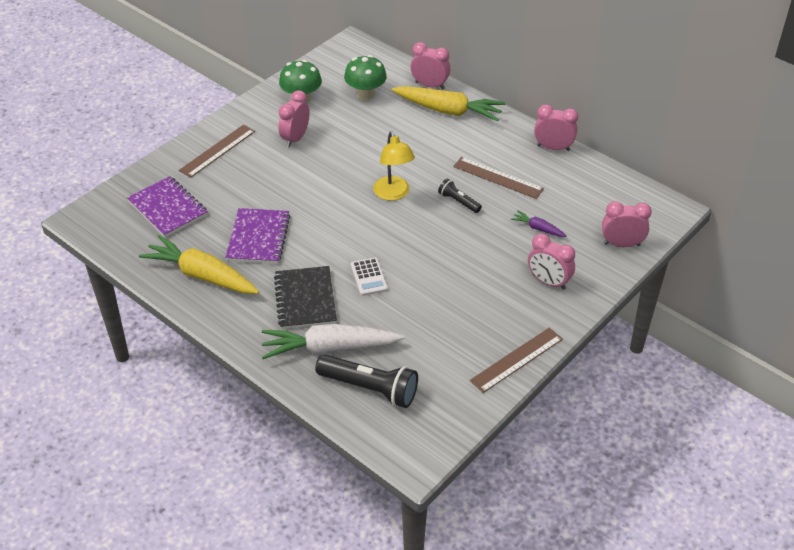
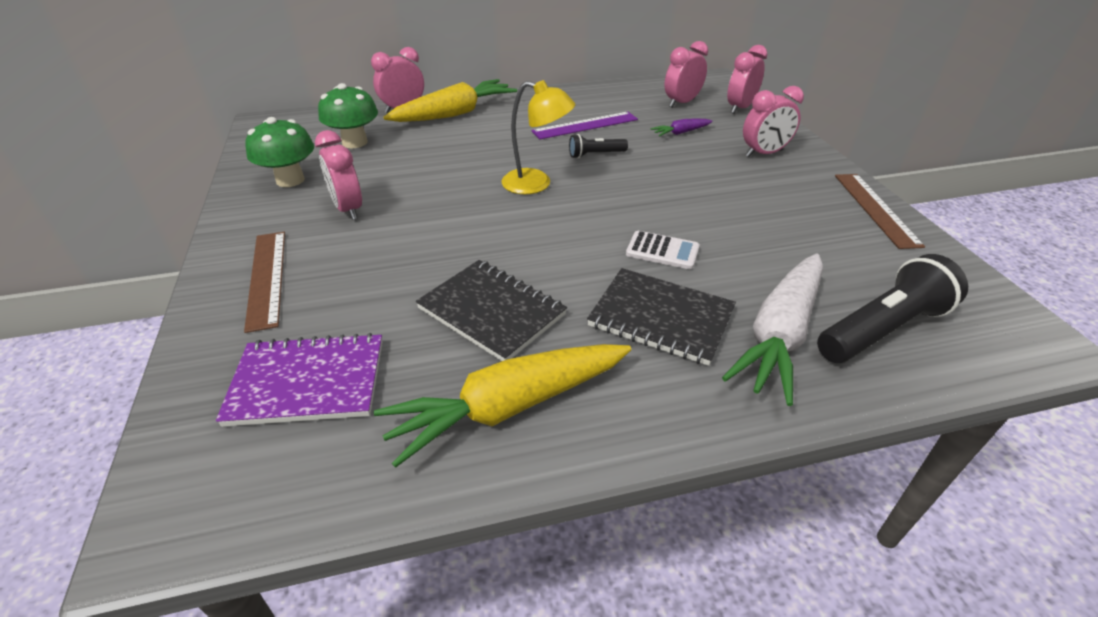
camera: 55 degrees left, 5 degrees down
(258, 238) = (491, 312): purple notebook -> black notebook
(498, 177) = (585, 125): brown ruler -> purple ruler
(553, 148) = (577, 91): pink clock -> pink clock (681, 103)

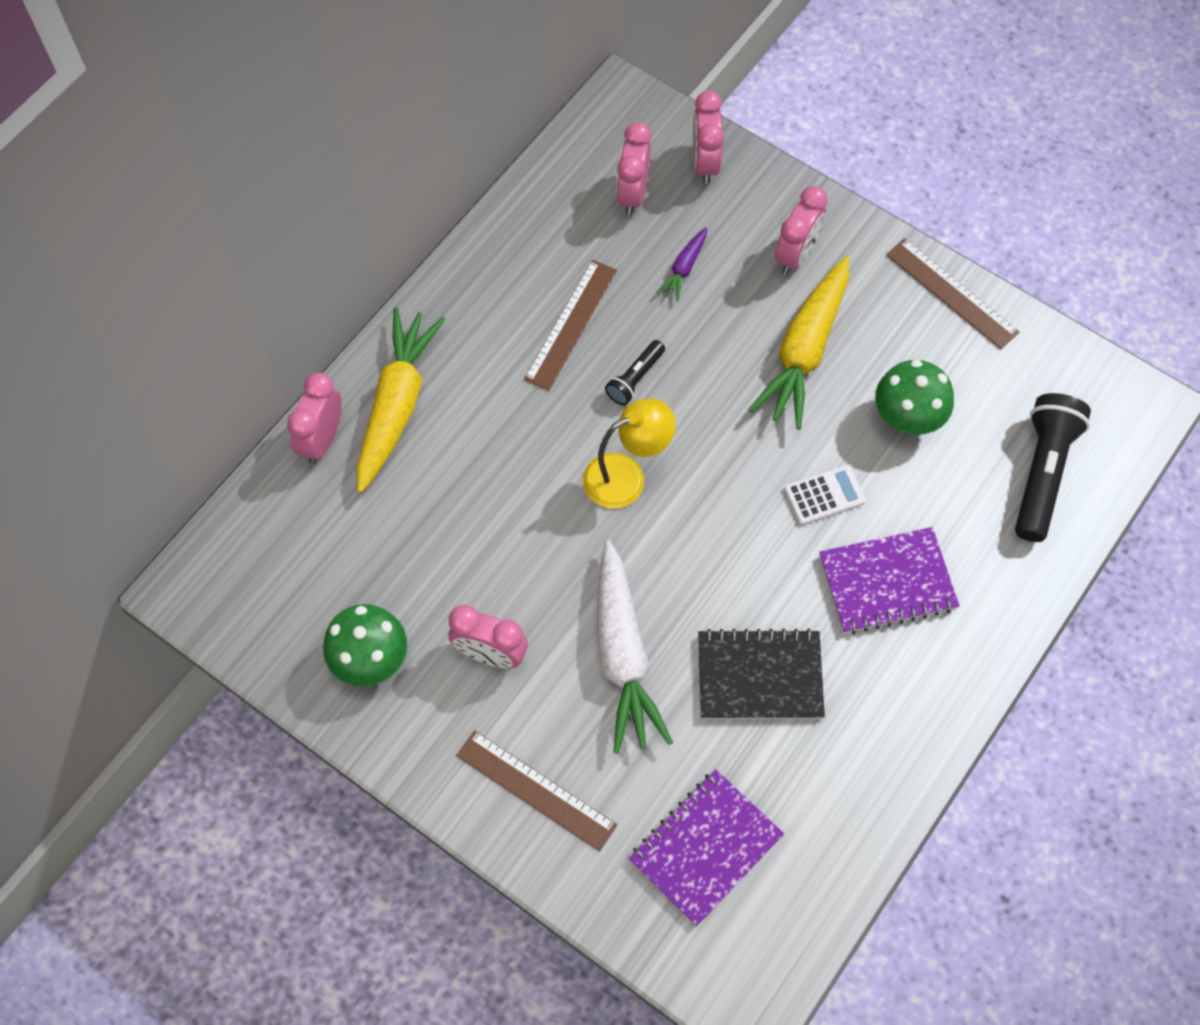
camera: 40 degrees left, 25 degrees up
(355, 142) = (352, 546): green mushroom -> green mushroom (907, 418)
(508, 407) = (860, 753): yellow carrot -> yellow carrot (804, 351)
(585, 125) = (570, 324): purple ruler -> brown ruler
(661, 318) = (887, 582): black notebook -> purple notebook
(779, 335) = (979, 535): white carrot -> white carrot (623, 655)

